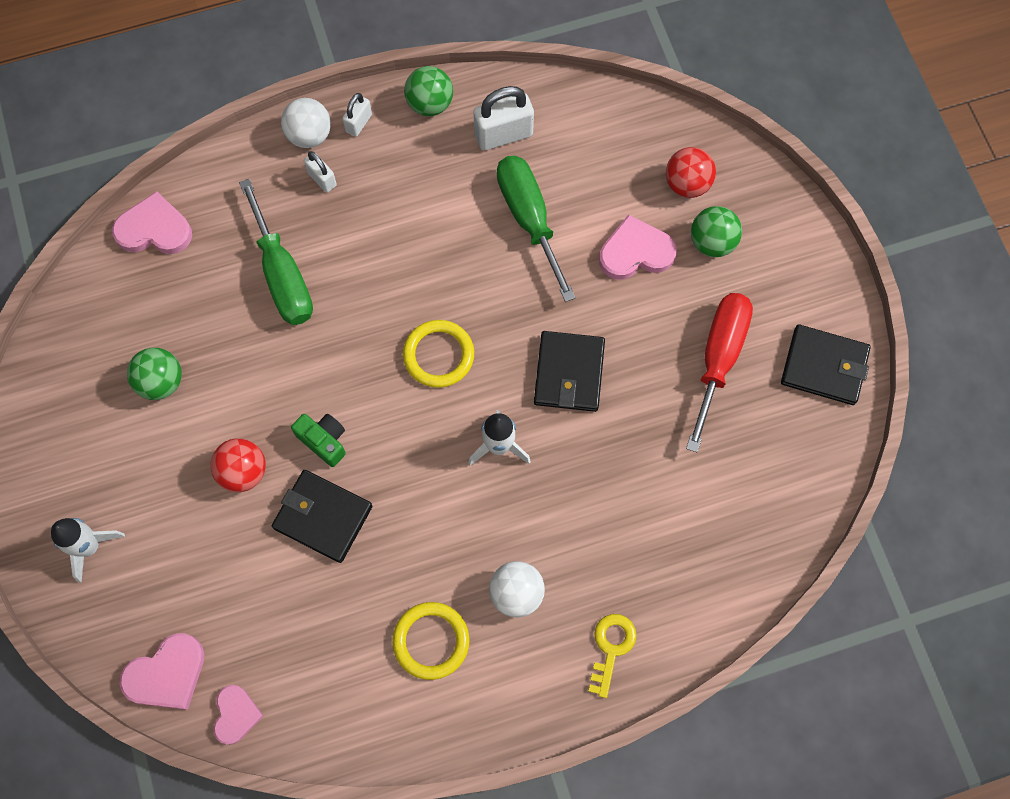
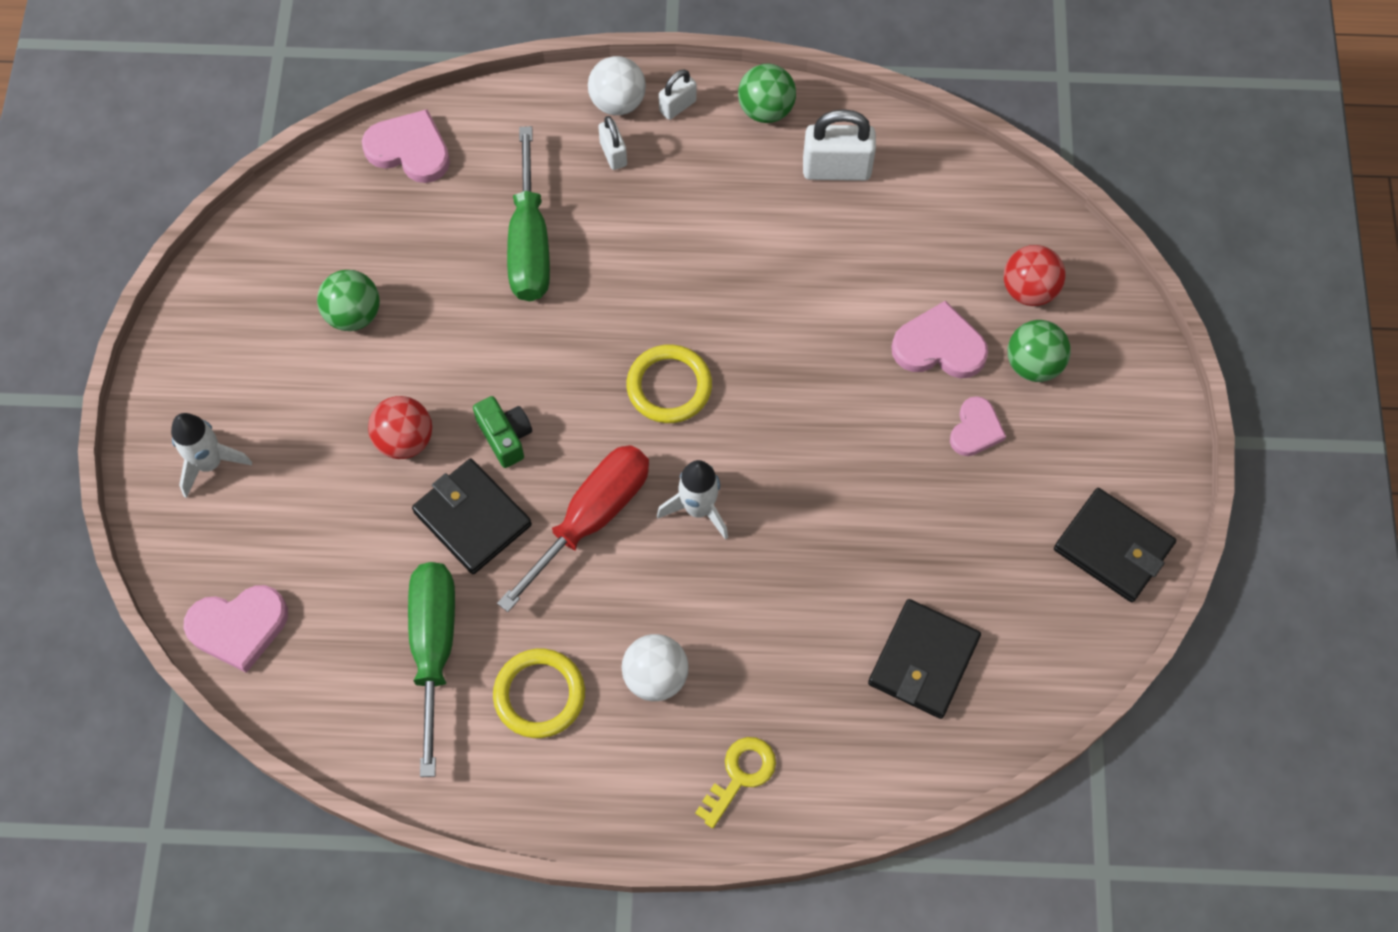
camera: 20 degrees right, 5 degrees down
(236, 715) = (295, 697): pink heart -> pink heart (975, 429)
(529, 219) = (830, 271): green screwdriver -> green screwdriver (434, 648)
(569, 373) = (810, 455): black wallet -> black wallet (923, 661)
(718, 358) = (990, 497): red screwdriver -> red screwdriver (592, 518)

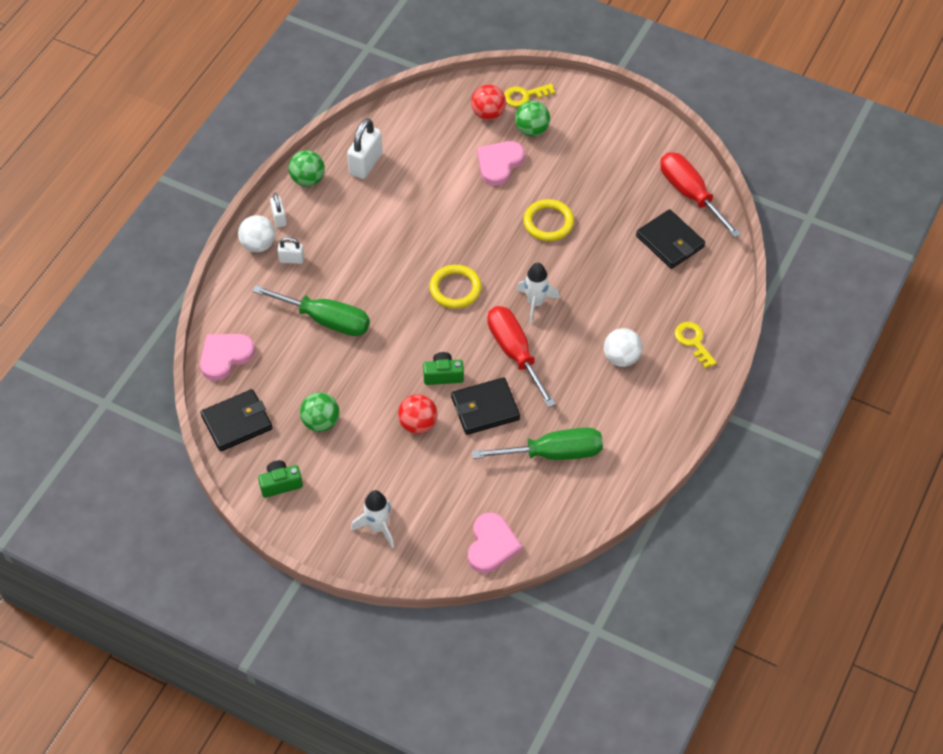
camera: 65 degrees left, 10 degrees down
(232, 310) = (280, 484): none -> green camera
(434, 648) = (553, 453): green screwdriver -> green screwdriver turned 150 degrees clockwise
(539, 695) = (605, 413): yellow ring -> yellow ring (548, 222)
(975, 429) = (555, 168): pink heart -> none
(1039, 655) = (690, 194): none -> red screwdriver
(1096, 325) = (524, 96): none -> yellow key
(1113, 547) = (649, 141): black wallet -> black wallet (237, 422)

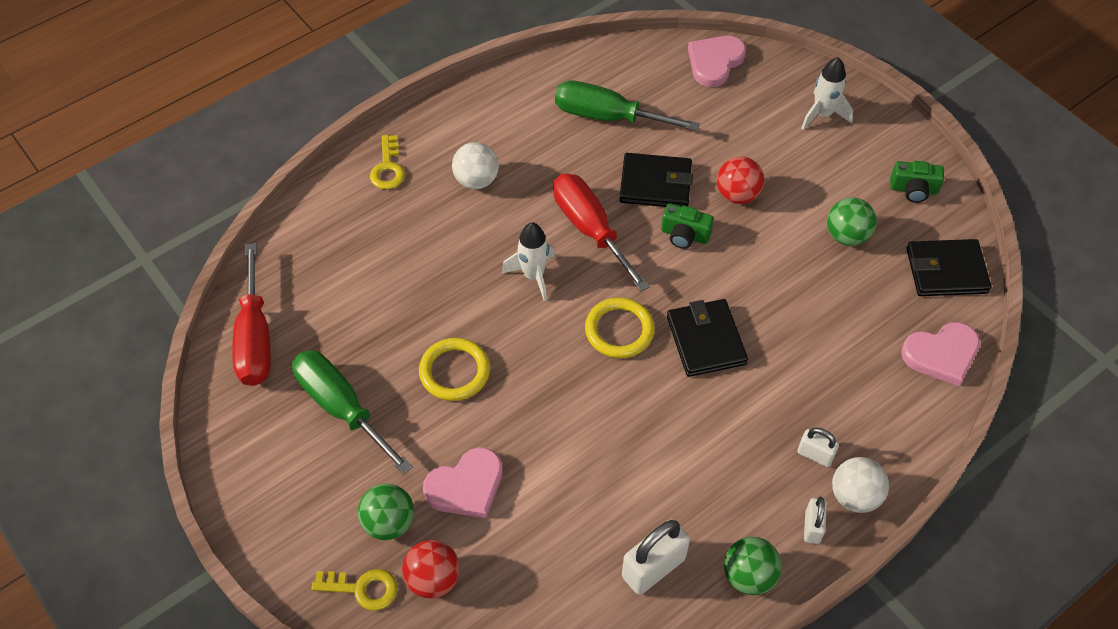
camera: 155 degrees left, 0 degrees up
(326, 320) = (798, 353): green screwdriver -> green screwdriver (341, 407)
(515, 353) = (590, 229): red screwdriver -> red screwdriver turned 150 degrees clockwise
(670, 241) = (326, 288): black wallet -> black wallet (705, 340)

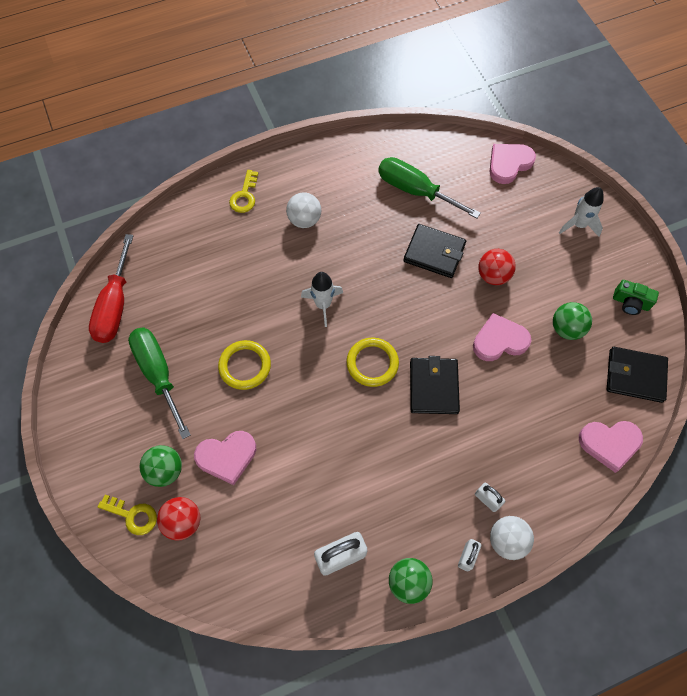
camera: 15 degrees right, 10 degrees up
(590, 229) = (375, 278): red screwdriver -> none
(684, 235) = (443, 299): green camera -> none
(770, 267) = (499, 340): none -> pink heart

